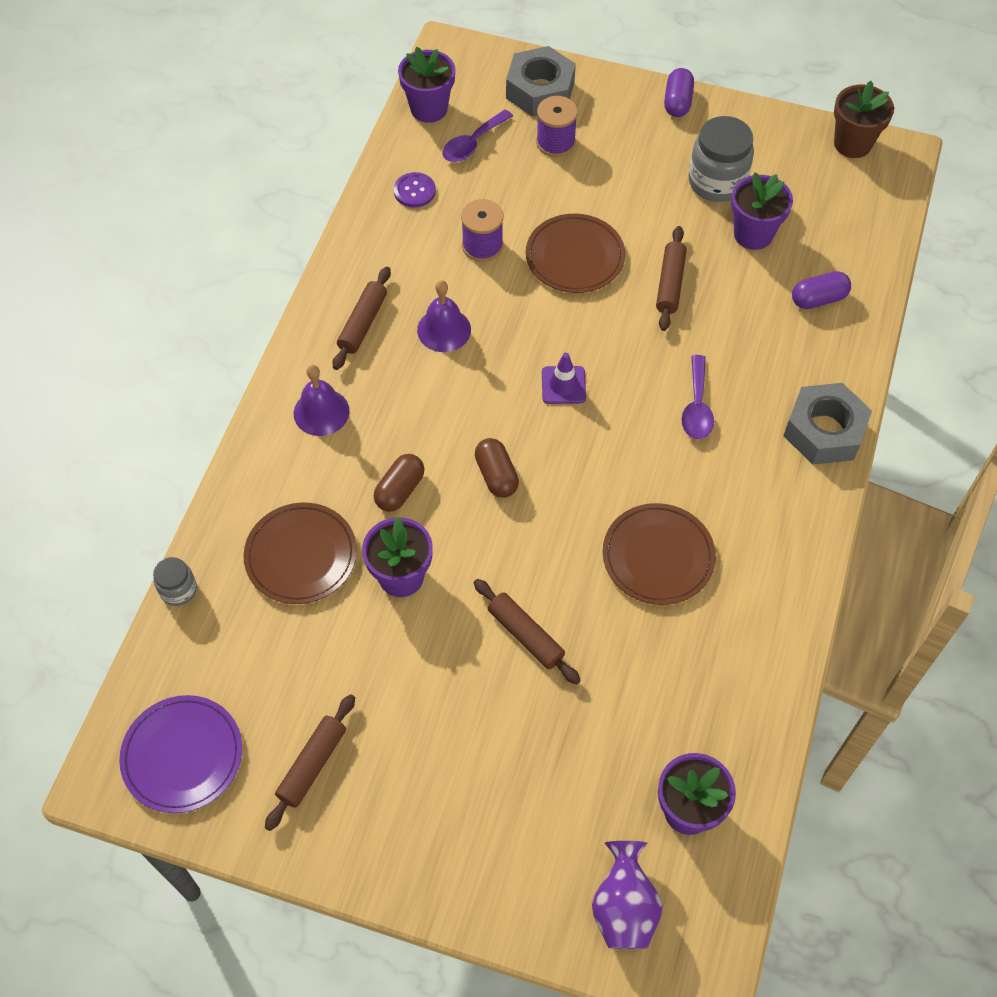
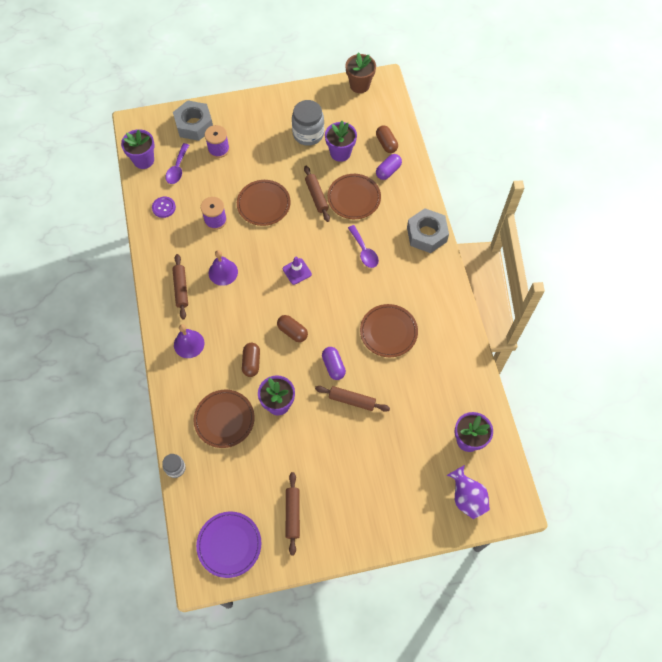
camera: 30 degrees left, 5 degrees up
(677, 102) = (265, 100): purple capsule -> purple capsule (333, 366)
(732, 315) = (354, 198): none -> brown plate
(842, 254) = (386, 144): none -> brown capsule

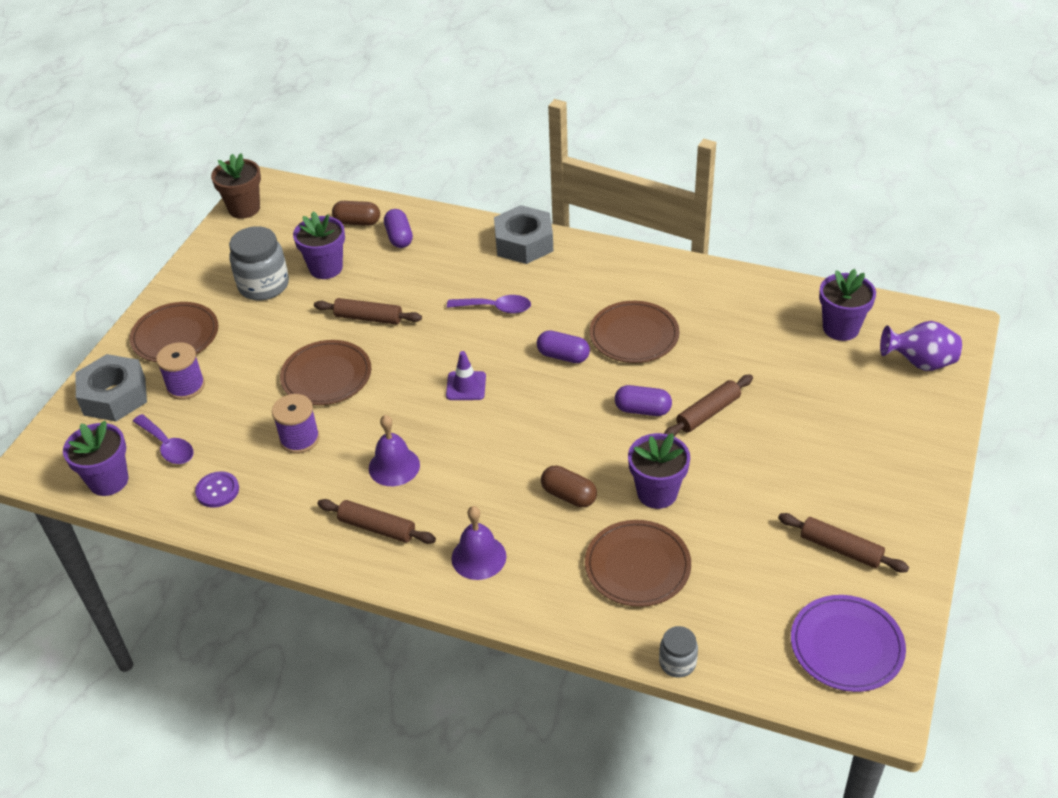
camera: 55 degrees left, 20 degrees down
(292, 332) = (556, 430): brown capsule -> none
(349, 305) = (563, 356): none -> purple capsule
(354, 198) = (407, 284): brown plate -> brown plate (175, 336)

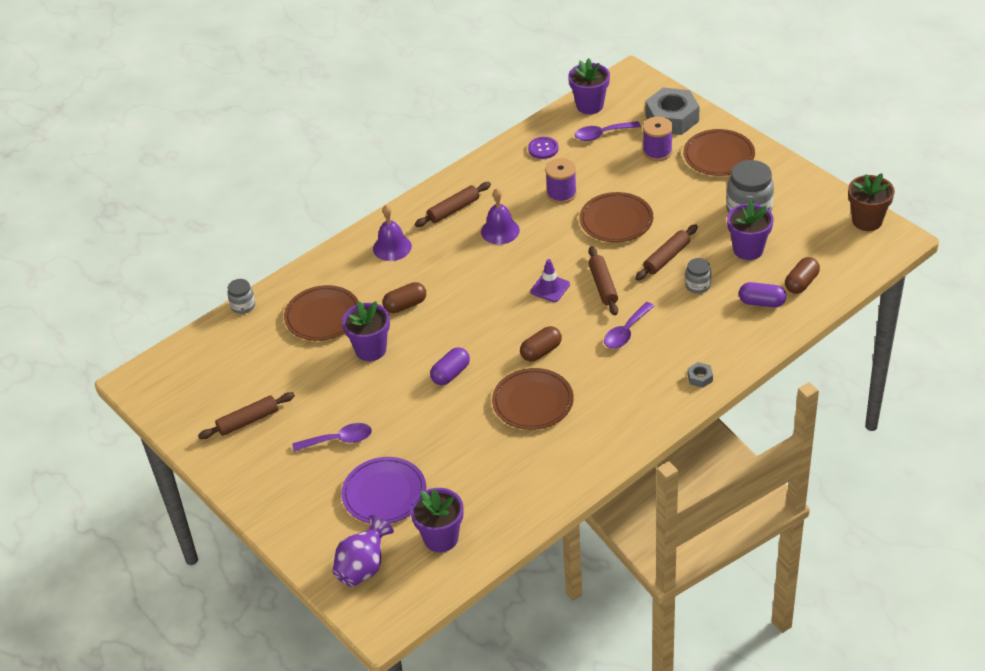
camera: 120 degrees right, 0 degrees up
(399, 283) = (697, 286): none -> grey jar
(524, 243) = (700, 378): grey nut -> grey nut, size x0.42
(563, 356) = (541, 351): purple capsule -> brown capsule
(708, 413) = (418, 409): brown rolling pin -> brown rolling pin (603, 285)
(798, 455) = (339, 440): none -> purple spoon
(846, 646) = (184, 386): purple plate -> purple plate (384, 493)

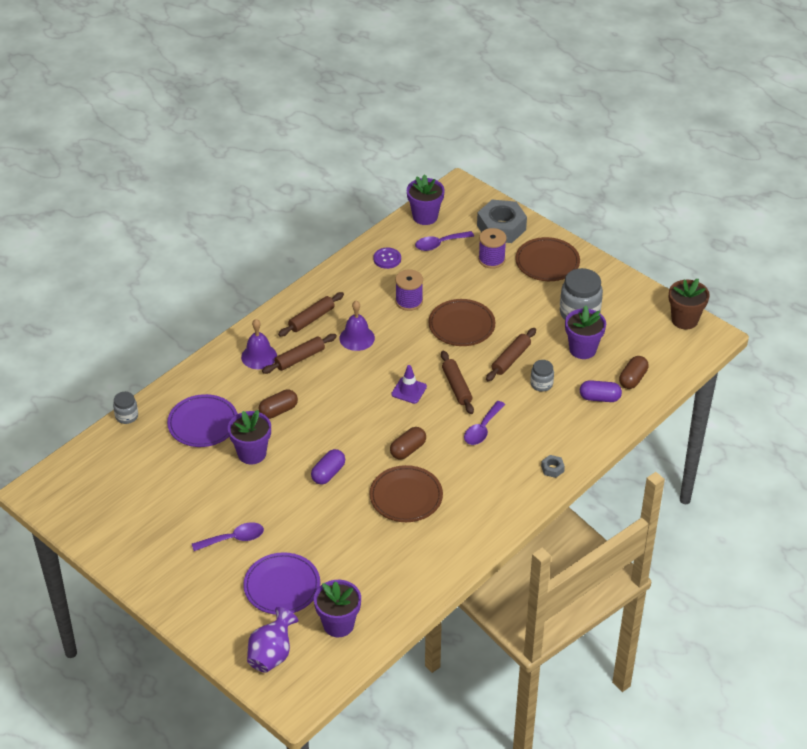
camera: 10 degrees left, 0 degrees up
(248, 421) = (147, 524): brown rolling pin -> brown rolling pin (300, 358)
(323, 316) = (203, 423): brown plate -> purple plate

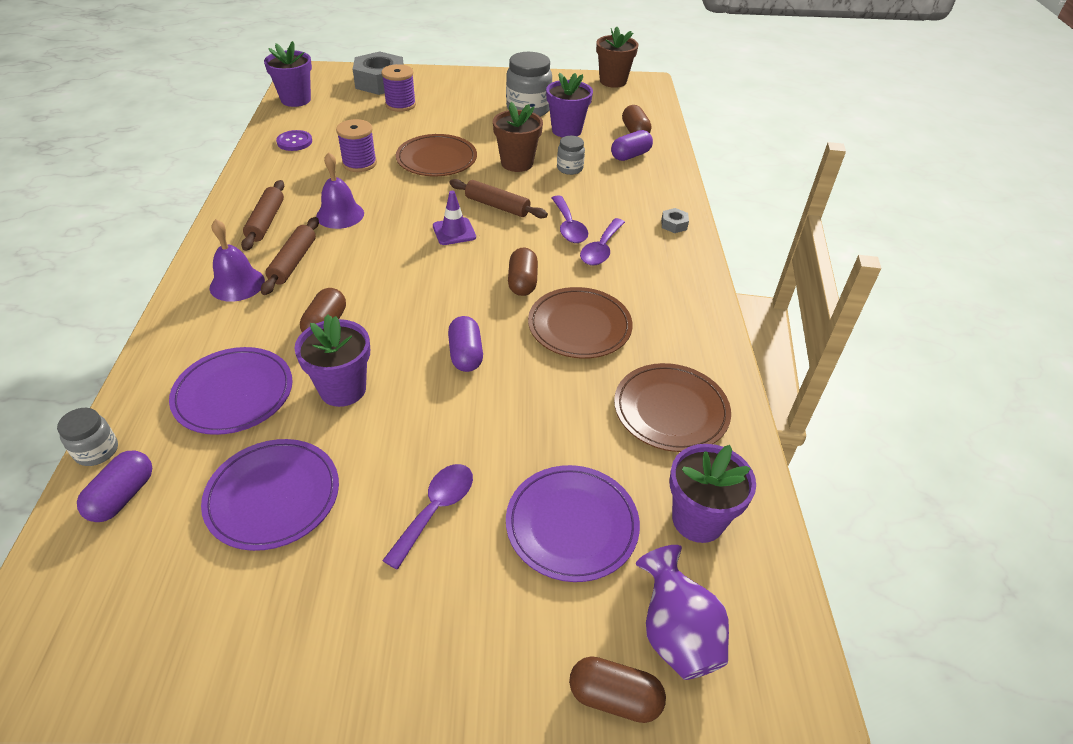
camera: 45 degrees left, 0 degrees up
(121, 445) = (123, 496): none -> purple capsule
(176, 486) = (273, 496): none -> purple plate
(223, 655) = (614, 697): none -> brown capsule
(439, 244) = (335, 112): purple spoon -> purple spoon (601, 249)
(511, 359) = (517, 163): brown rolling pin -> brown flower pot
(547, 262) = (452, 88): brown plate -> brown plate (671, 410)

